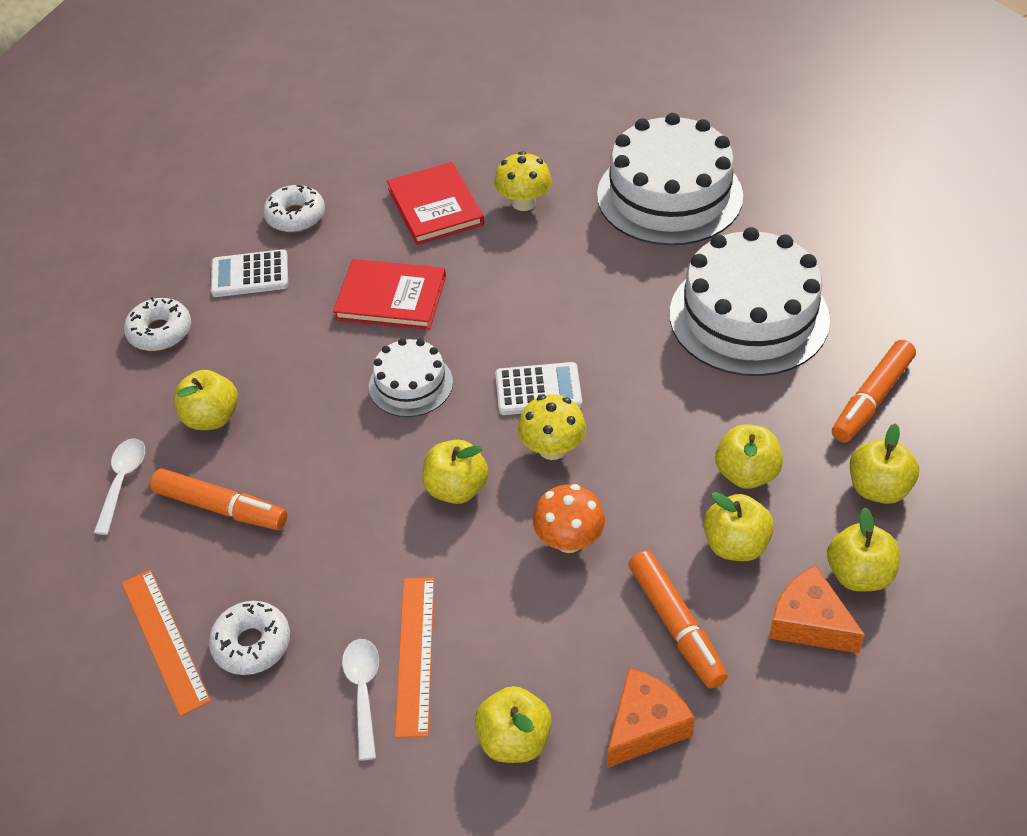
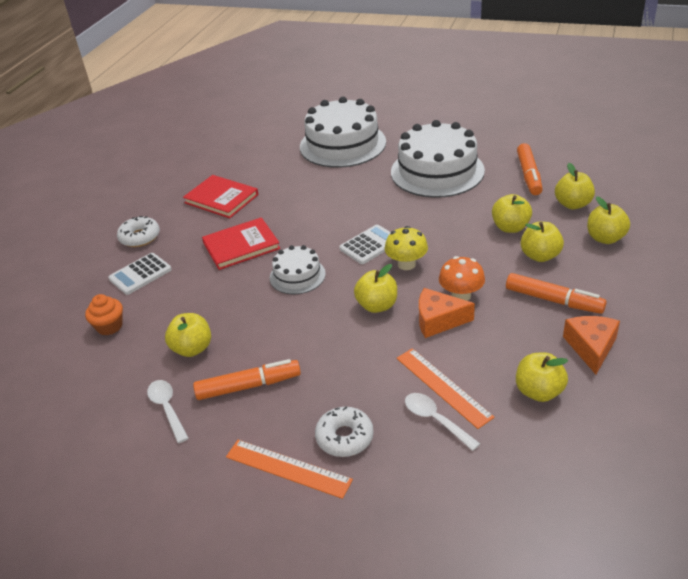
camera: 35 degrees left, 10 degrees down
(160, 332) = (109, 326): white donut -> orange cupcake
(524, 202) = (270, 177): yellow mushroom -> none
(809, 622) = (608, 266): orange cheese -> orange cheese (438, 320)

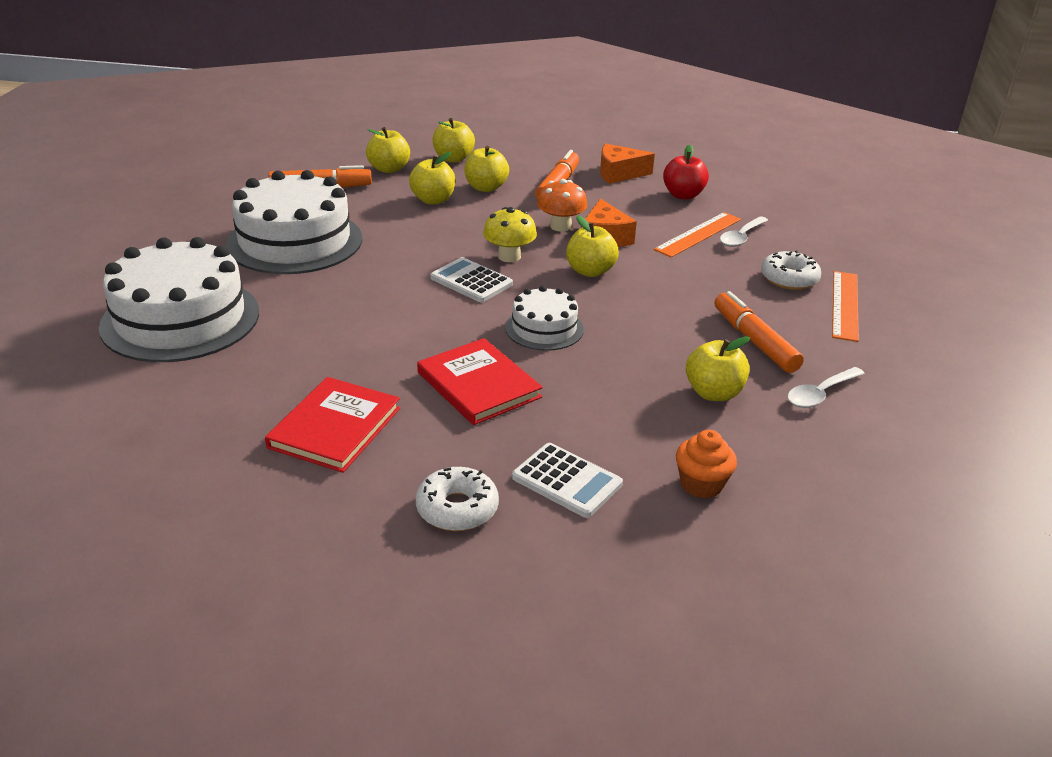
camera: 105 degrees left, 5 degrees down
(539, 391) = (683, 195): yellow apple -> red apple

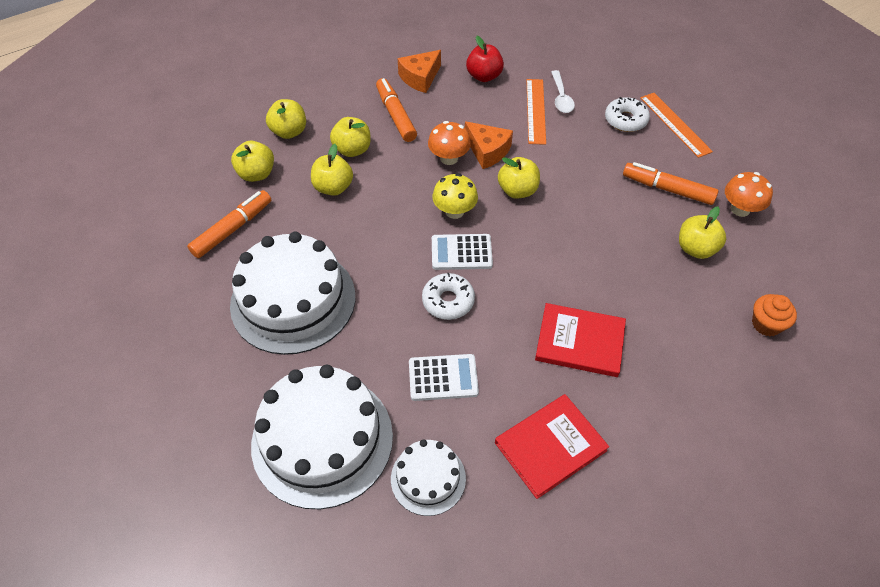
camera: 40 degrees left, 20 degrees up
(334, 428) = (550, 446): red book -> red book turned 75 degrees clockwise
(457, 508) = (687, 447): white donut -> white donut (448, 301)
(544, 328) = (554, 263): white cake -> white cake (428, 478)
(567, 481) = (710, 378): white calculator -> white calculator (443, 378)
(820, 394) = (740, 209): white spoon -> orange mushroom

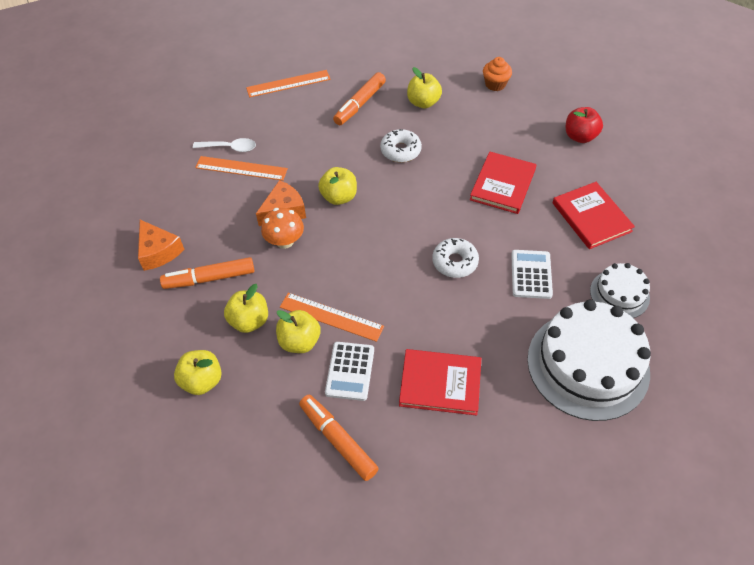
camera: 80 degrees left, 0 degrees up
(256, 174) = (260, 416): yellow apple -> none
(293, 300) = (440, 383): white cake -> red book
(363, 206) = (331, 317): none -> orange ruler
(454, 211) = (354, 245): yellow mushroom -> none
(461, 252) = (403, 246): white calculator -> white calculator (350, 371)
(484, 76) = (177, 199): red apple -> red apple (580, 136)
(625, 120) = (273, 111): white donut -> white donut (400, 150)
(740, 209) = (389, 70): orange mushroom -> none

